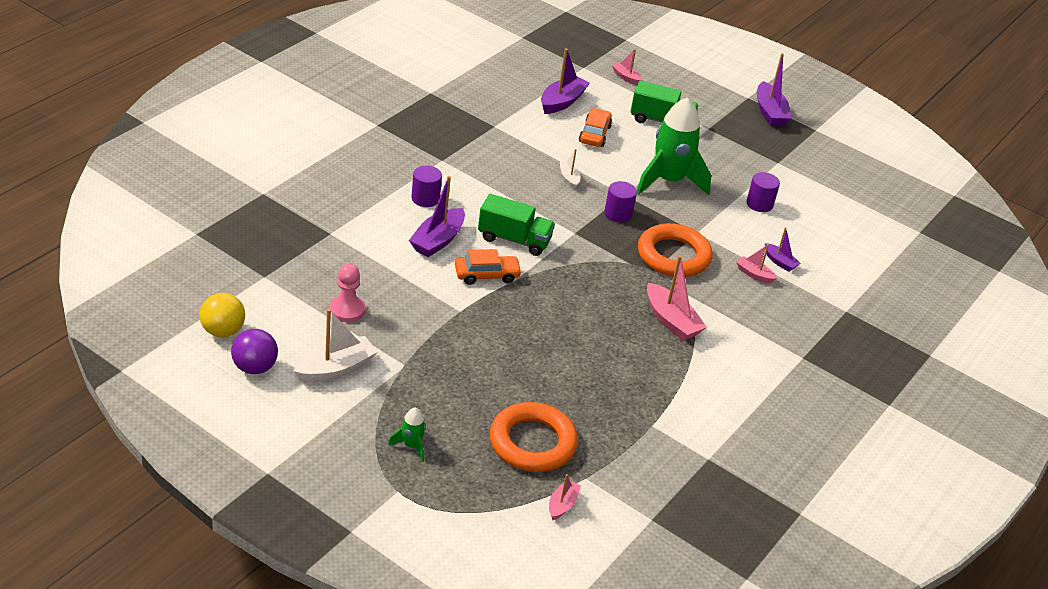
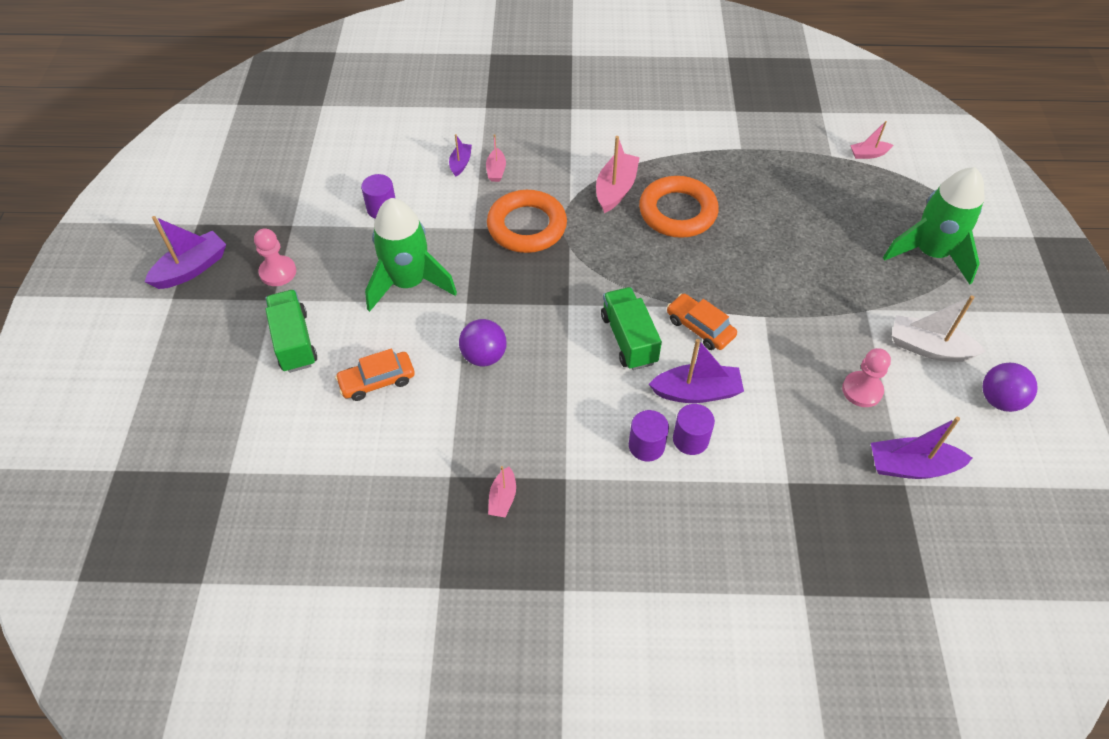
camera: 120 degrees left, 15 degrees up
(222, 331) = (999, 456): yellow ball -> none
(411, 446) = (930, 253): green rocket -> green rocket, size x2.31
(532, 443) = (839, 196): orange ring -> orange ring (677, 212)
(562, 102) = (335, 446): purple boat -> purple boat (911, 466)
(569, 178) = (484, 356): white boat -> purple ball
(618, 214) = (504, 291): purple cylinder -> purple cylinder (690, 439)
(626, 77) = (219, 419): pink boat -> pink boat (503, 498)
(733, 139) = (278, 272): none -> pink pawn

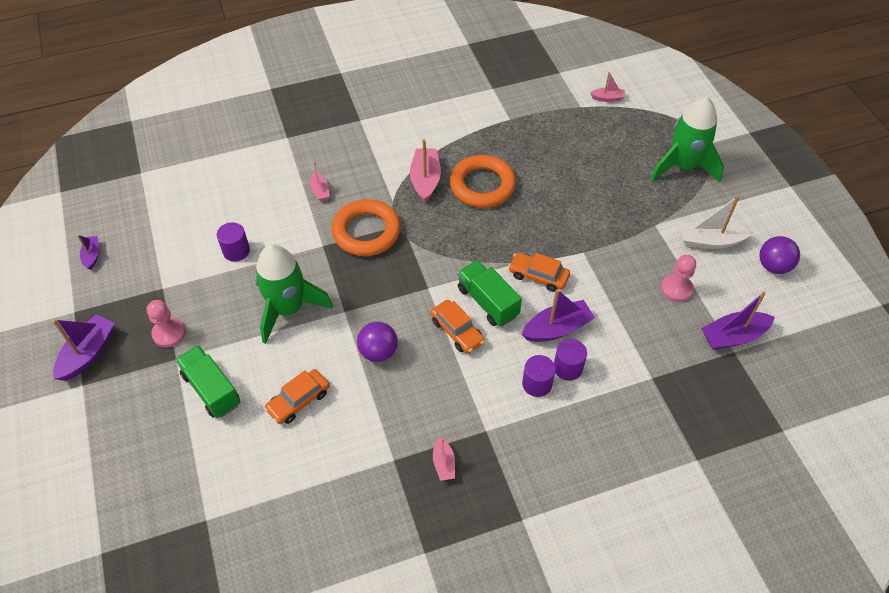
camera: 20 degrees left, 0 degrees up
(460, 163) = (287, 192): purple boat -> purple boat (92, 255)
(580, 360) = (457, 331): none -> orange car
(868, 154) = (607, 98): pink boat -> pink boat turned 150 degrees counterclockwise

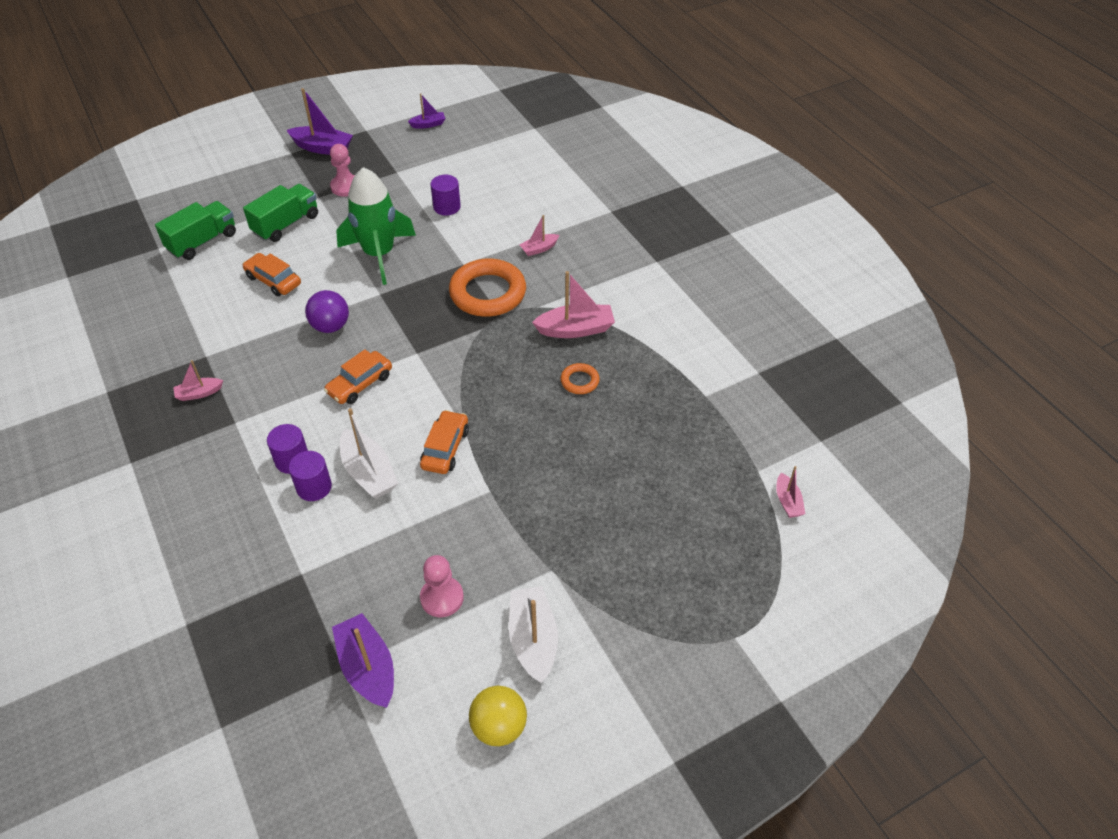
camera: 80 degrees right, 5 degrees down
(482, 185) = (579, 381): orange ring -> orange ring, size x0.47
(487, 302) = (402, 405): green truck -> green truck (202, 242)
(557, 328) = (369, 472): purple boat -> white boat
(683, 166) = (674, 603): green rocket -> none
(773, 266) = (499, 727): purple ball -> yellow ball

